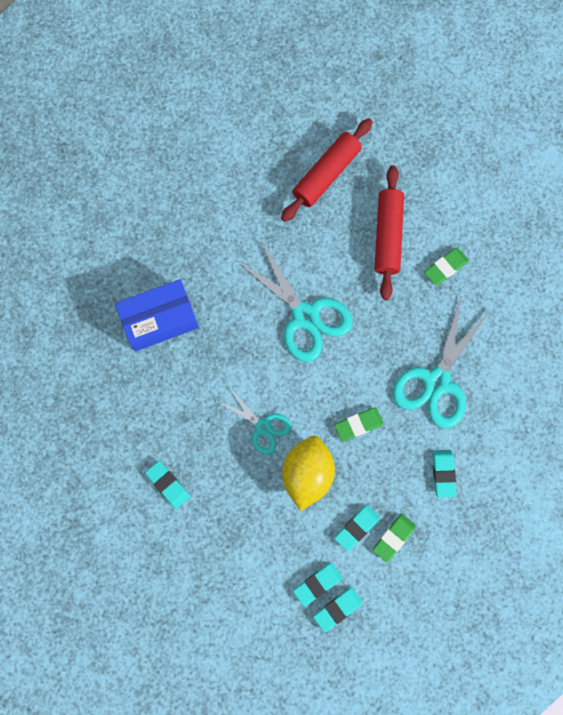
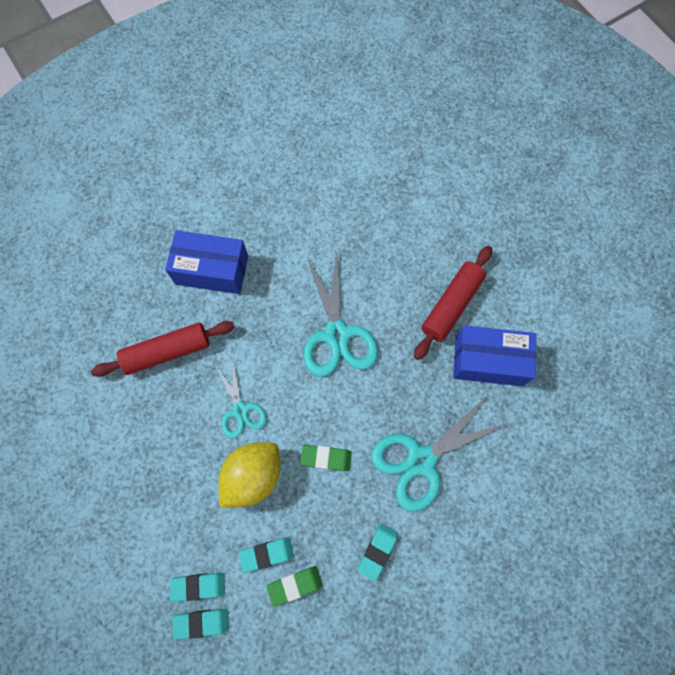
camera: 30 degrees right, 5 degrees down
(168, 485) = (127, 413): turquoise eraser -> none
(326, 174) = (427, 225): red rolling pin -> red rolling pin (167, 351)
(445, 267) = (488, 361): green eraser -> blue box

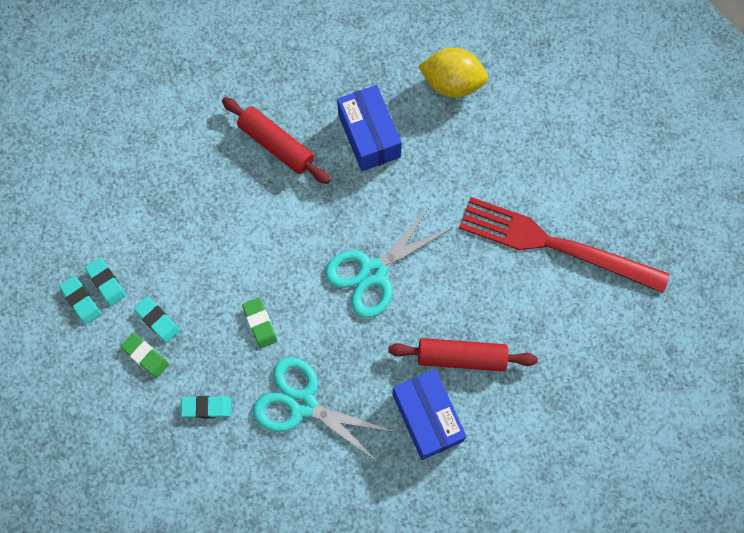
camera: 60 degrees right, 0 degrees up
(240, 410) = (261, 232): turquoise scissors -> none
(253, 476) = (213, 273): yellow lemon -> yellow lemon (452, 84)
(397, 183) = (554, 245): none -> red fork

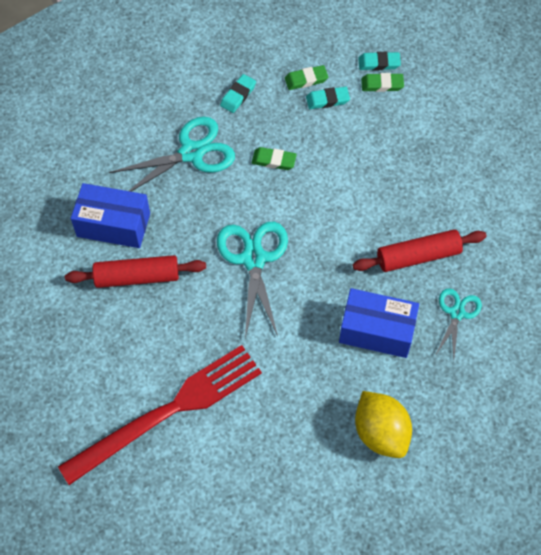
camera: 125 degrees right, 10 degrees down
(106, 282) = (382, 84): turquoise eraser -> green eraser
(309, 87) = (457, 313): none -> turquoise scissors
(452, 84) = (380, 433): yellow lemon -> yellow lemon turned 75 degrees counterclockwise
(461, 357) = (137, 277): red rolling pin -> red rolling pin turned 45 degrees clockwise

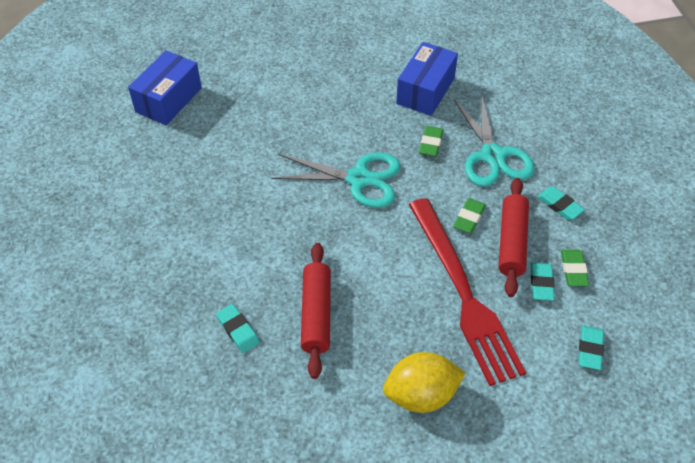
camera: 105 degrees right, 10 degrees down
(137, 277) = (367, 98): red rolling pin -> red rolling pin (512, 242)
(168, 411) = (235, 98): red fork -> red fork (463, 293)
(376, 331) = (247, 255): blue box -> blue box (168, 100)
(380, 433) = (147, 232): yellow lemon -> yellow lemon (421, 395)
(382, 84) = (556, 344): green eraser -> green eraser (431, 143)
(457, 313) = (238, 330): turquoise scissors -> turquoise eraser

